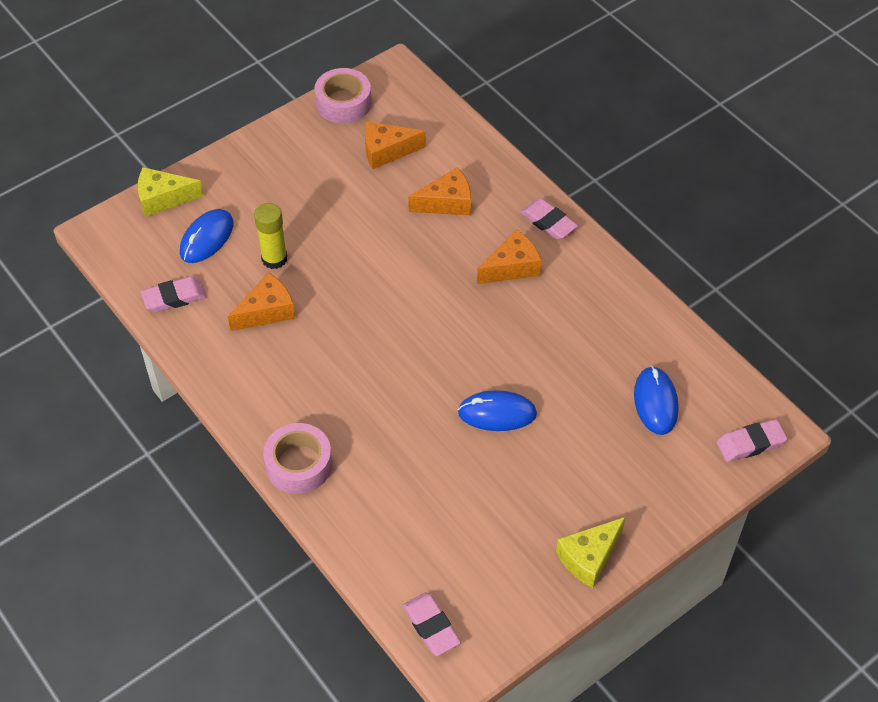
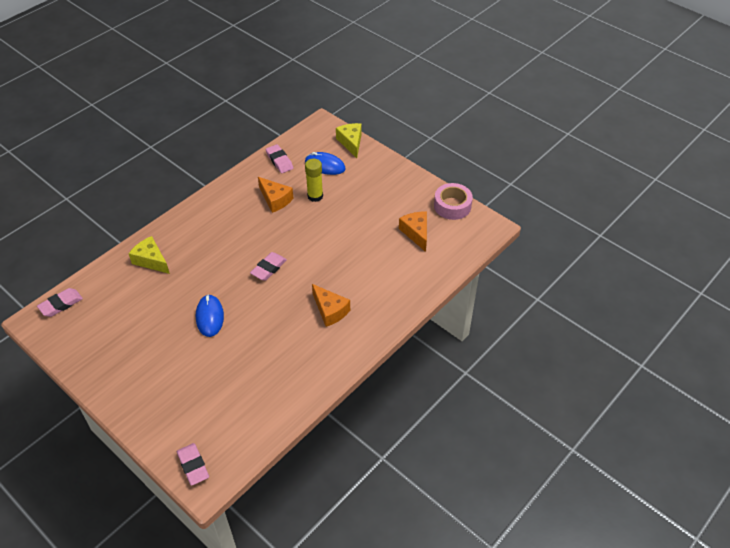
camera: 80 degrees right, 5 degrees down
(299, 464) = (169, 231): pink tape -> none
(447, 203) = (379, 269): orange cheese -> none
(548, 222) = (374, 326): pink eraser -> pink eraser (269, 268)
(589, 557) = (103, 376): yellow cheese -> yellow cheese (151, 260)
(655, 402) = (225, 404): blue mouse -> none

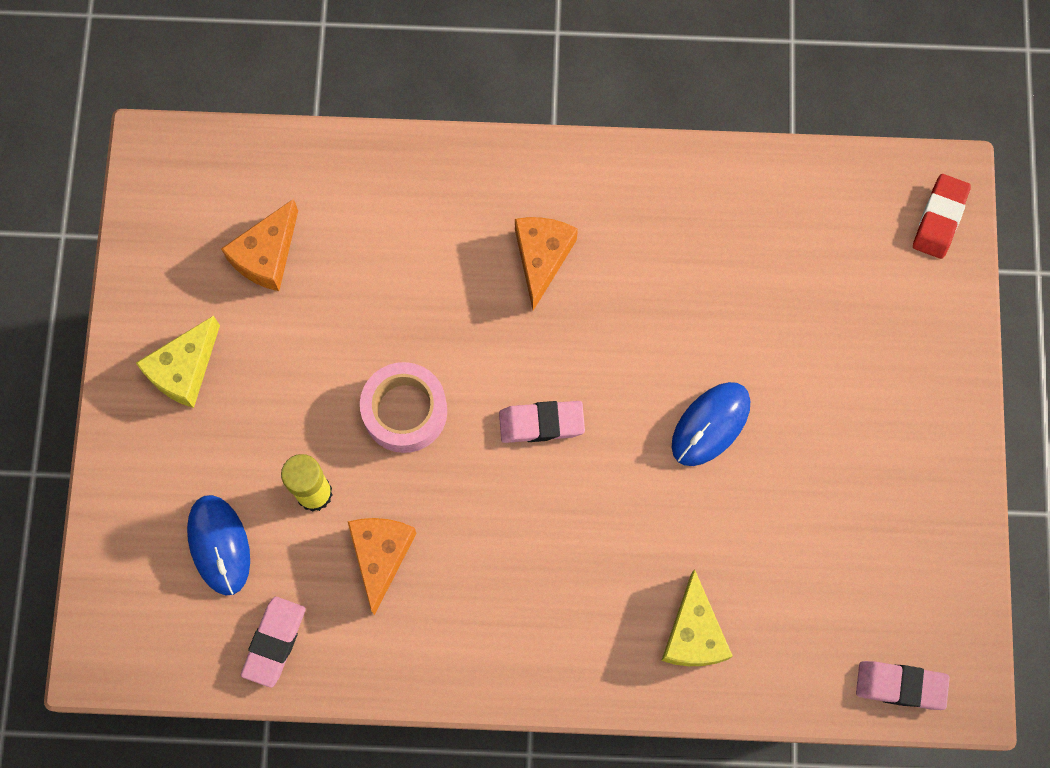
camera: 130 degrees left, 25 degrees up
(193, 466) = (939, 219): pink eraser -> red eraser
(351, 143) = (114, 551): yellow cheese -> yellow cheese (184, 370)
(452, 206) = (151, 245): pink tape -> pink tape (405, 411)

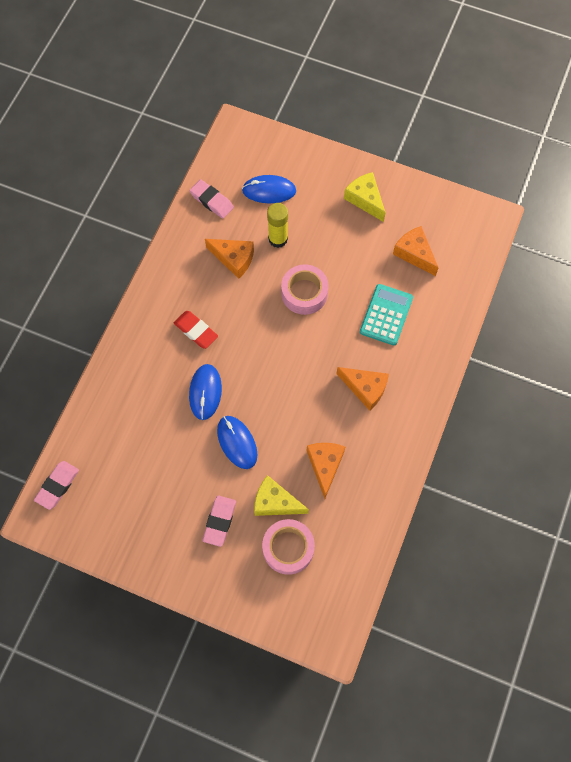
camera: 110 degrees right, 5 degrees down
(398, 266) = (386, 315): none -> turquoise calculator
(541, 423) = (272, 356): pink eraser -> pink eraser (219, 521)
(646, 508) = (205, 392): none -> blue mouse
(693, 277) = (325, 465): none -> orange cheese
(693, 633) = (131, 391): yellow cheese -> yellow cheese (275, 502)
(843, 287) = (288, 548): none -> pink tape
(939, 219) = (310, 625): red eraser -> red eraser (196, 331)

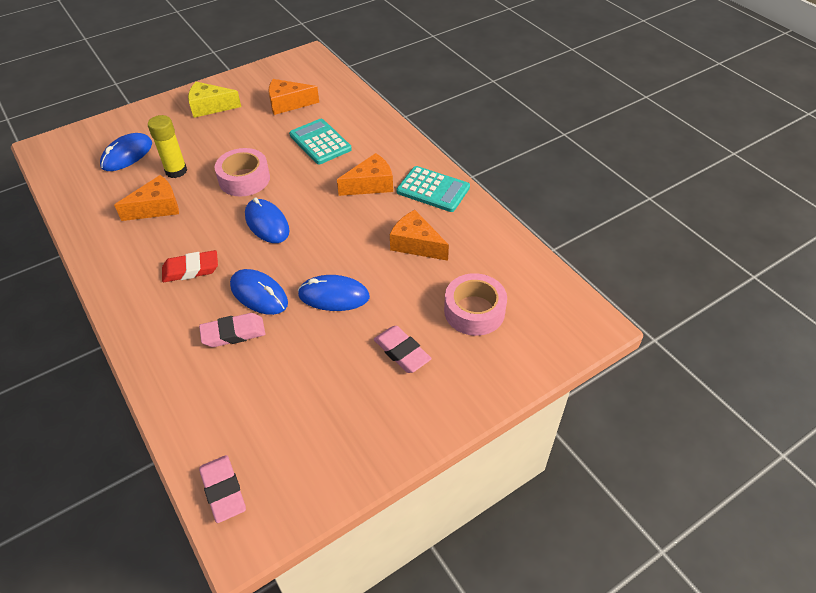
camera: 55 degrees left, 20 degrees down
(212, 201) = (84, 195): pink eraser -> pink eraser (233, 333)
(271, 346) = (267, 223): none -> blue mouse
(275, 502) = (420, 297): yellow cheese -> none
(394, 439) = (433, 190): none -> turquoise calculator

